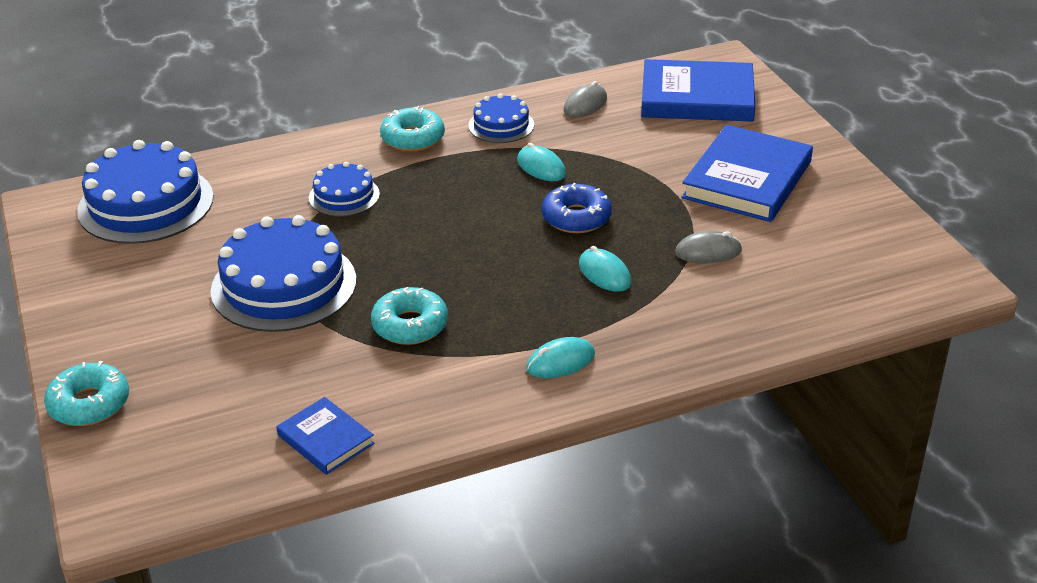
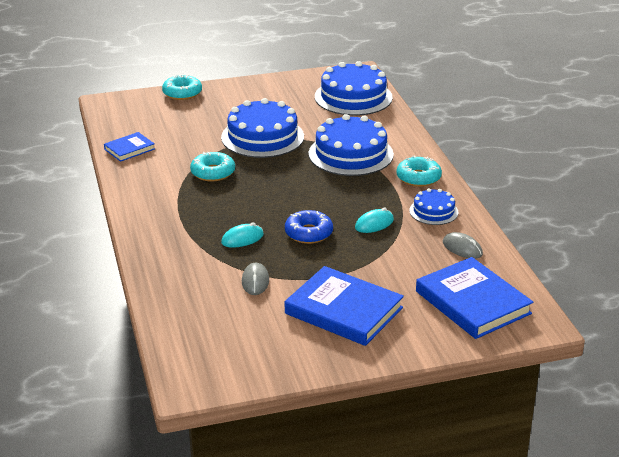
camera: 95 degrees right, 5 degrees down
(344, 196) = (350, 154): blue cake -> blue cake, size x1.88
(560, 362) = (162, 217): turquoise mouse -> none
(697, 97) = (473, 302): blue book -> blue book turned 45 degrees counterclockwise

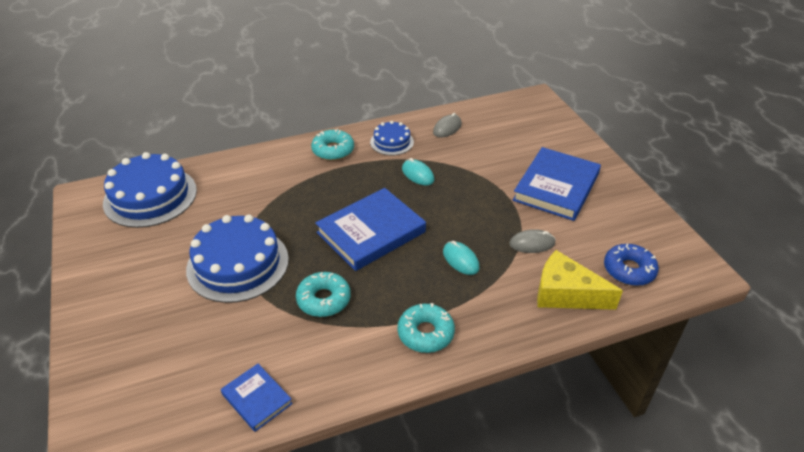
camera: 95 degrees left, 10 degrees up
(182, 93) = (88, 362): turquoise donut -> turquoise donut (425, 333)
(184, 291) = (566, 294): none -> yellow cheese
(308, 233) = (441, 214): blue donut -> blue donut (629, 270)
(350, 154) = (284, 193): blue cake -> none
(473, 302) = (520, 124): blue book -> blue book (371, 232)

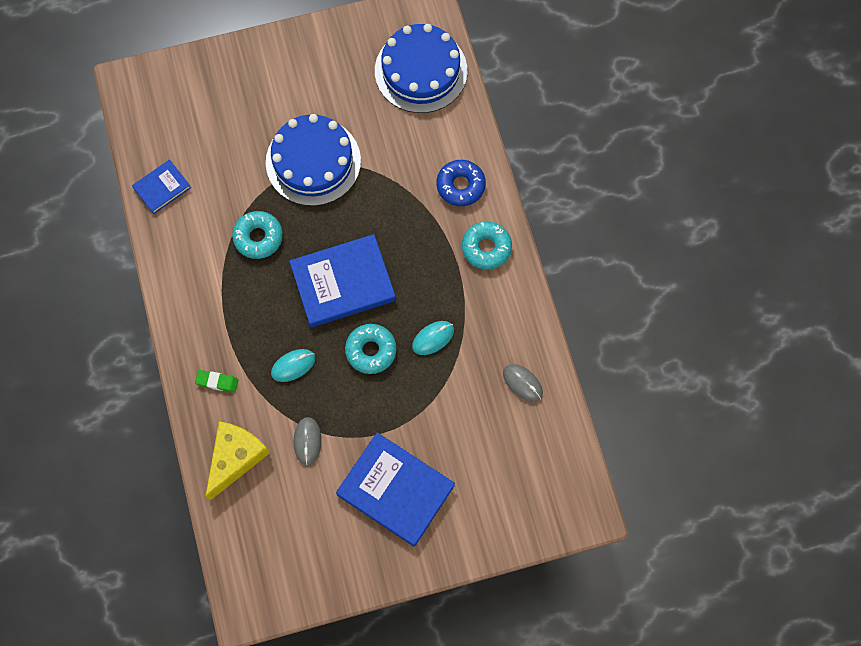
camera: 95 degrees right, 30 degrees up
(371, 232) = (343, 283): blue book -> blue book turned 75 degrees counterclockwise
(392, 142) = (498, 314): blue cake -> none
(425, 333) = (207, 322): turquoise donut -> turquoise donut (371, 350)
(491, 317) = (217, 382): none -> green eraser
(629, 270) = (258, 530): blue donut -> blue donut (460, 186)

